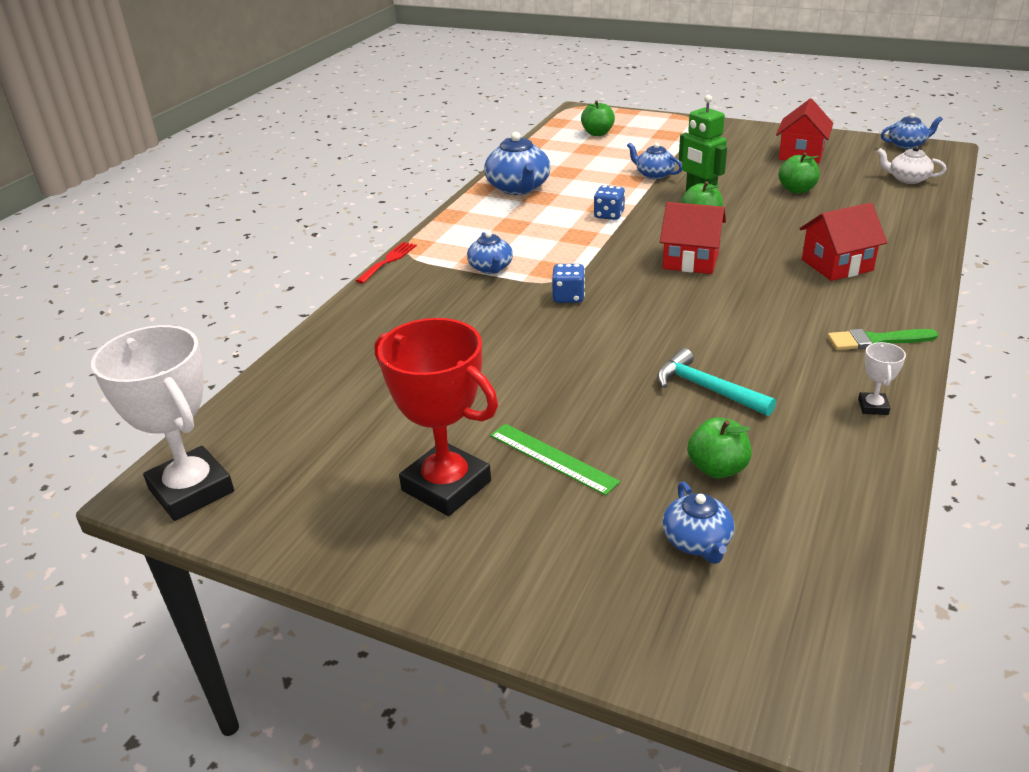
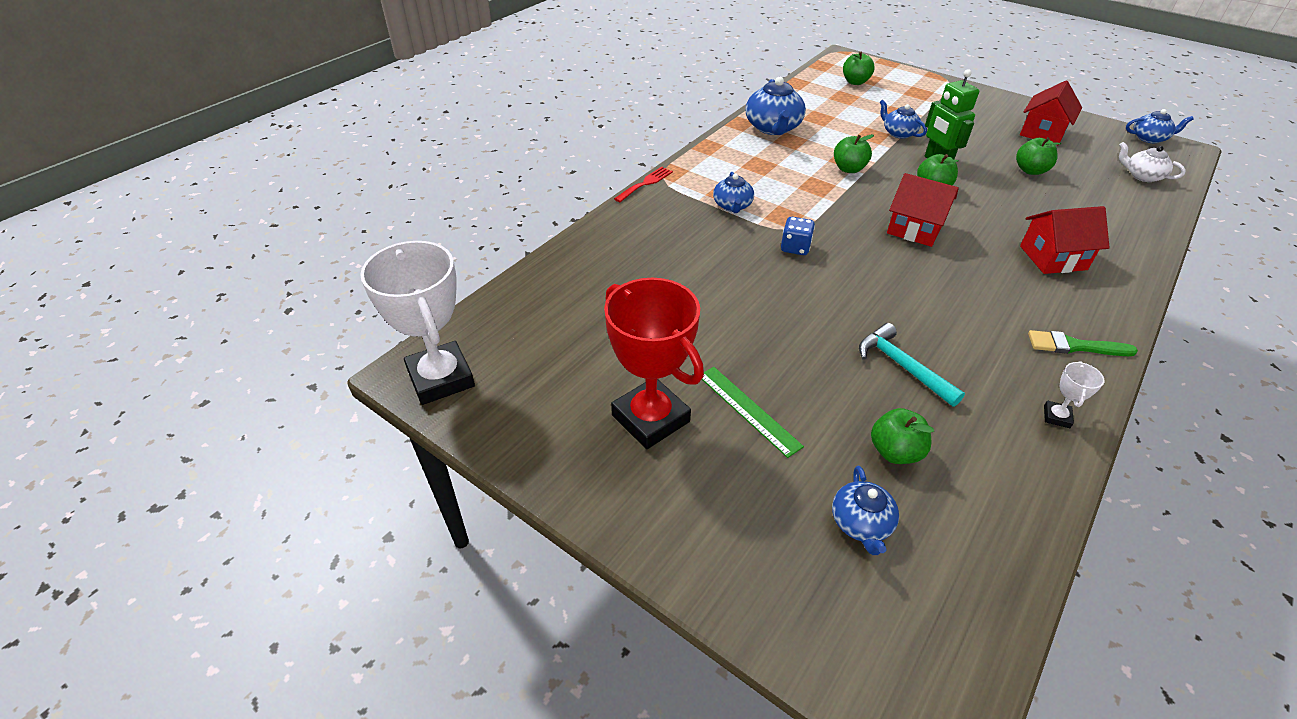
camera: 10 degrees right, 10 degrees up
(609, 215) = (848, 169): blue dice -> green apple

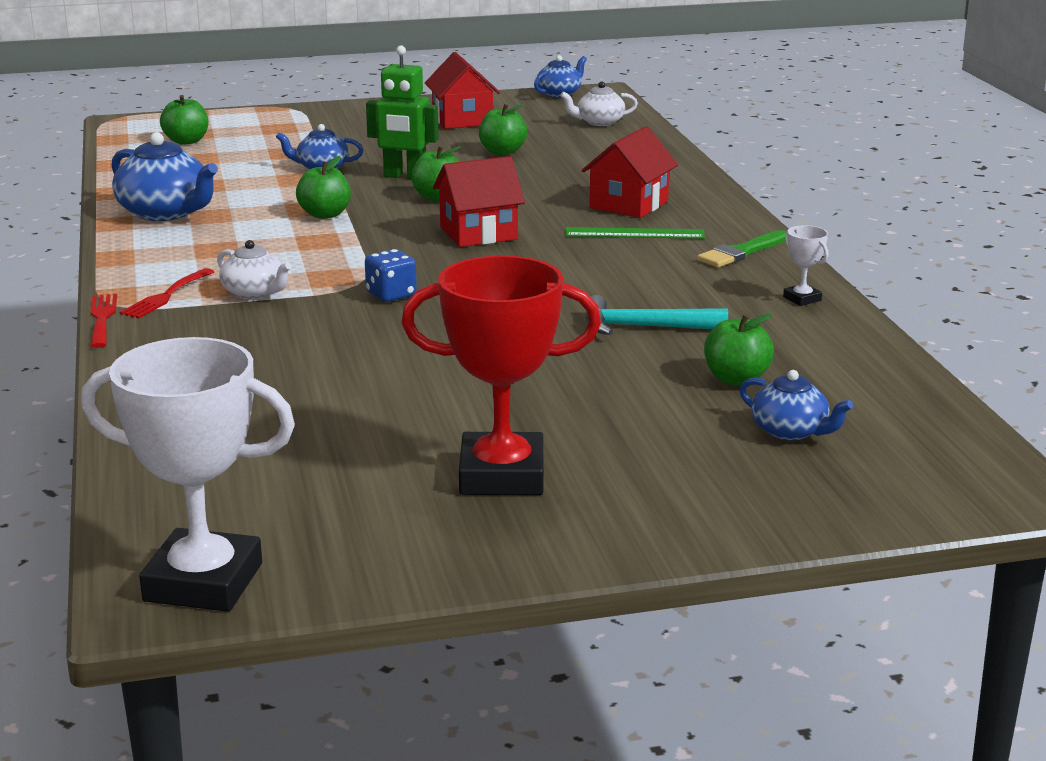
camera: 50 degrees left, 20 degrees down
(691, 184) = (165, 296): none -> red fork
(732, 206) = (254, 293): blue teapot -> white teapot
(748, 410) = (576, 421): green ruler -> green ruler (634, 233)

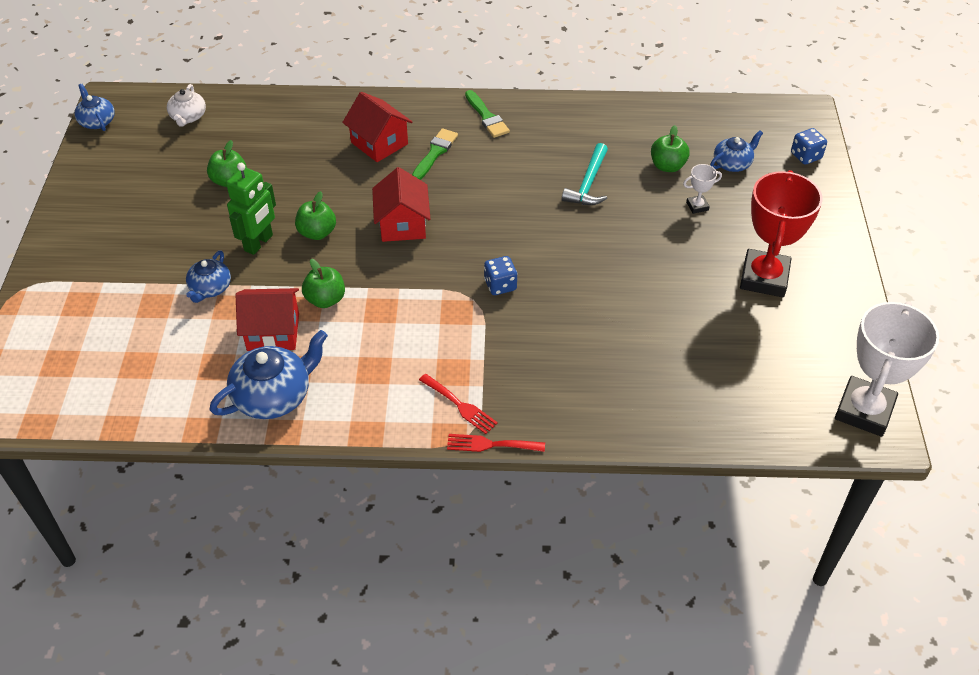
camera: 75 degrees left, 25 degrees up
(186, 141) = (80, 370): green apple -> none
(254, 293) = (471, 355): white teapot -> none
(462, 120) = (133, 188): red house -> red house (273, 332)
(634, 233) = (435, 153): green ruler -> green brush
(802, 299) = (567, 113): white trophy -> white trophy (697, 206)
(876, 499) = (806, 156): none -> blue dice

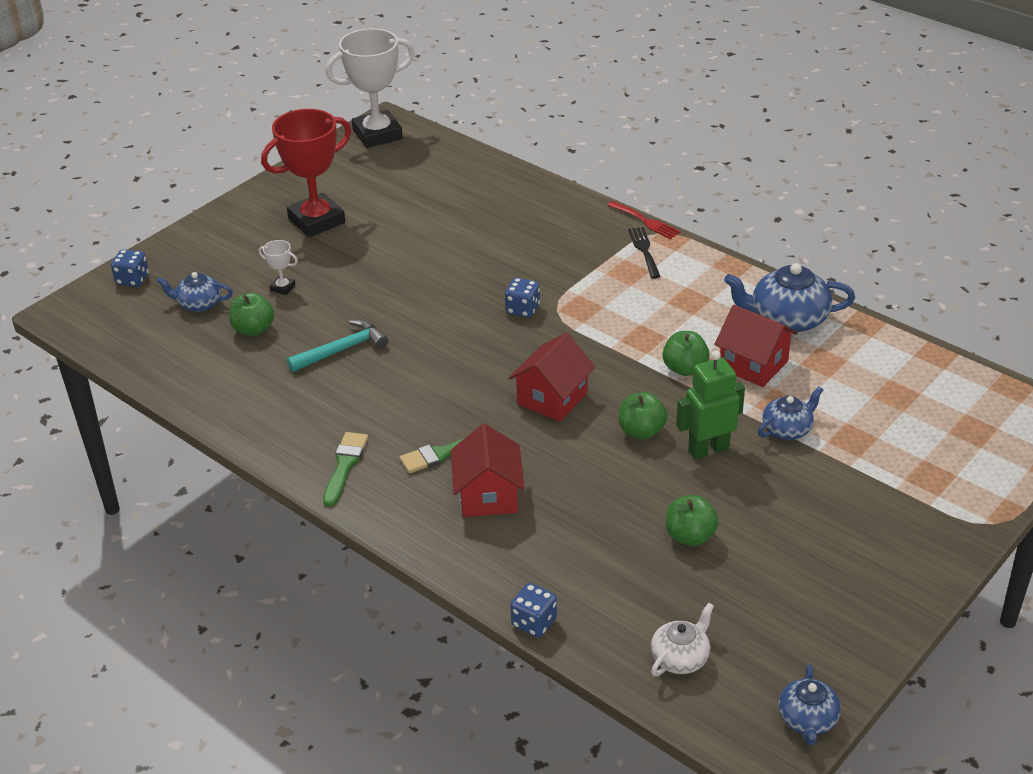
camera: 140 degrees left, 10 degrees down
(285, 95) = (534, 622): none -> blue dice
(460, 405) = (644, 250): red fork -> black fork

